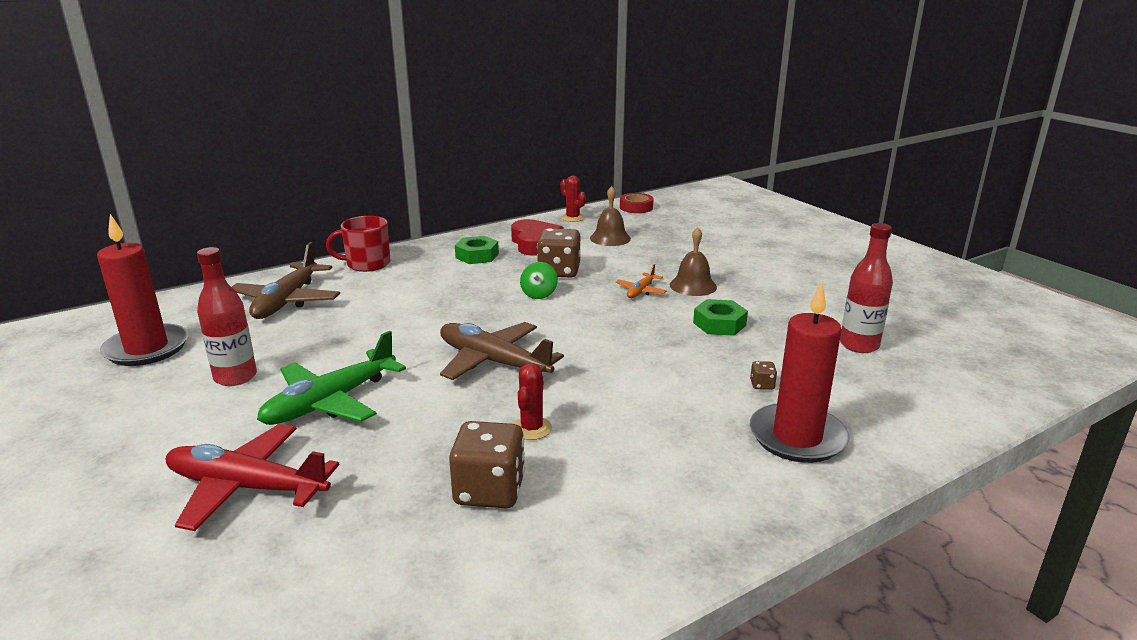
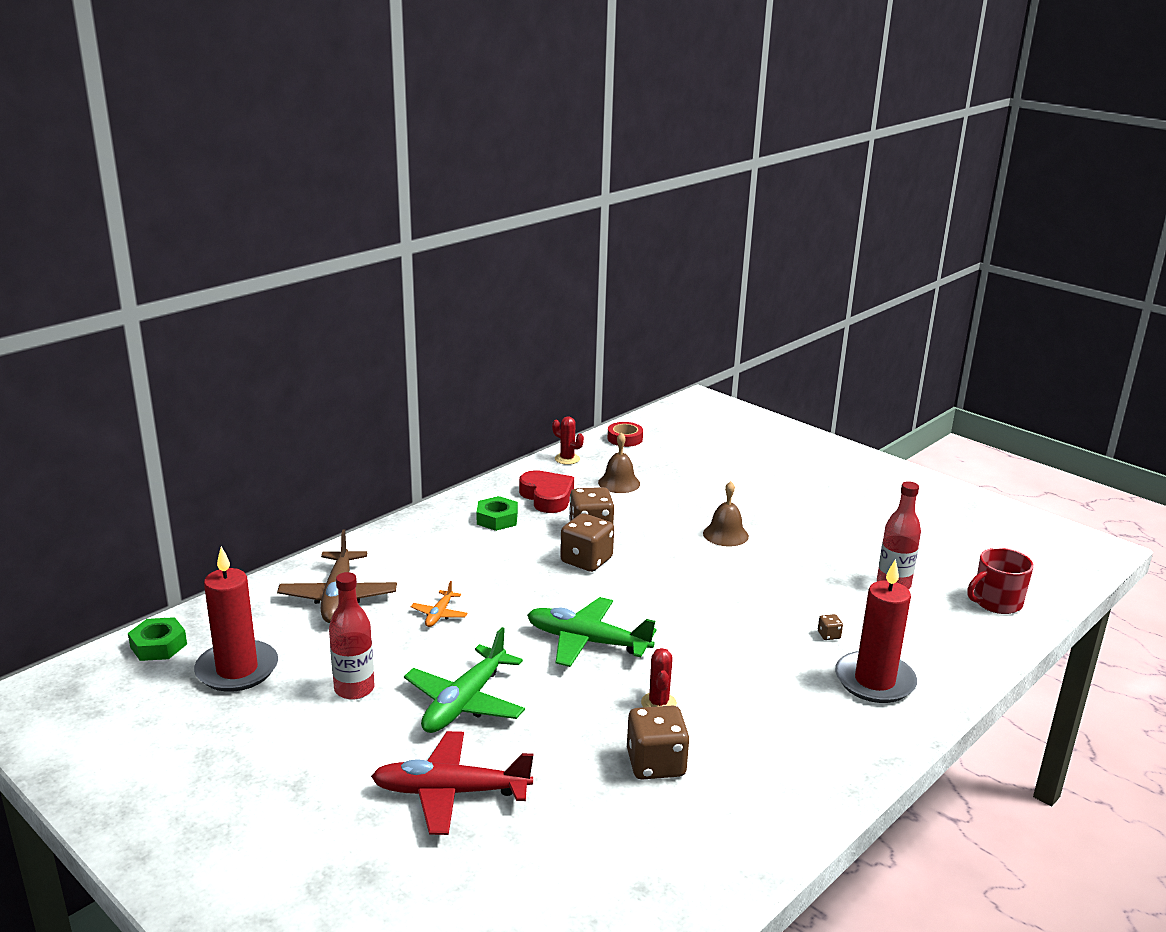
camera: 15 degrees left, 0 degrees up
(367, 264) = (389, 541): red mug -> red mug (996, 602)
(493, 362) = (587, 642): brown plane -> green plane
(539, 294) = (586, 560): green spinning top -> brown dice
(641, 291) = (680, 546): orange plane -> orange plane (439, 614)
(719, 324) = (767, 576): green nut -> green nut (158, 645)

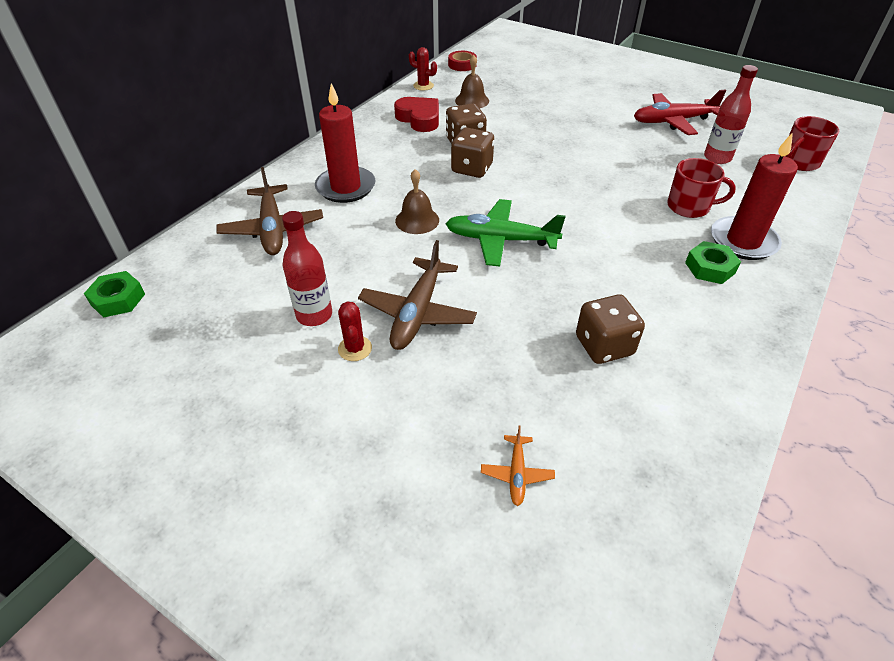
camera: 10 degrees left, 20 degrees up
(237, 670) = (199, 312): red candle -> red candle (346, 187)
(439, 614) = (366, 233): orange plane -> orange plane (517, 474)
(451, 792) = (437, 405): red plane -> red plane (673, 121)
(465, 702) = (418, 312): green plane -> brown plane
(497, 519) = (385, 142): green nut -> green nut (710, 268)
(658, 703) = (582, 288): red cactus -> red cactus (355, 348)
(725, 534) = (572, 133): brown bell -> brown bell (417, 220)
(828, 635) = (689, 207): brown dice -> red mug

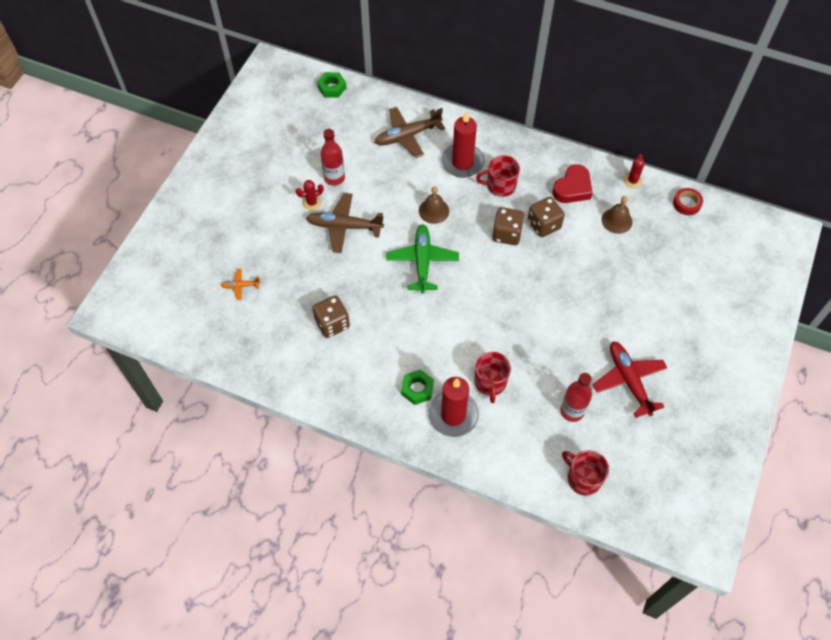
camera: 80 degrees right, 15 degrees up
(396, 164) = (500, 185): none -> red mug

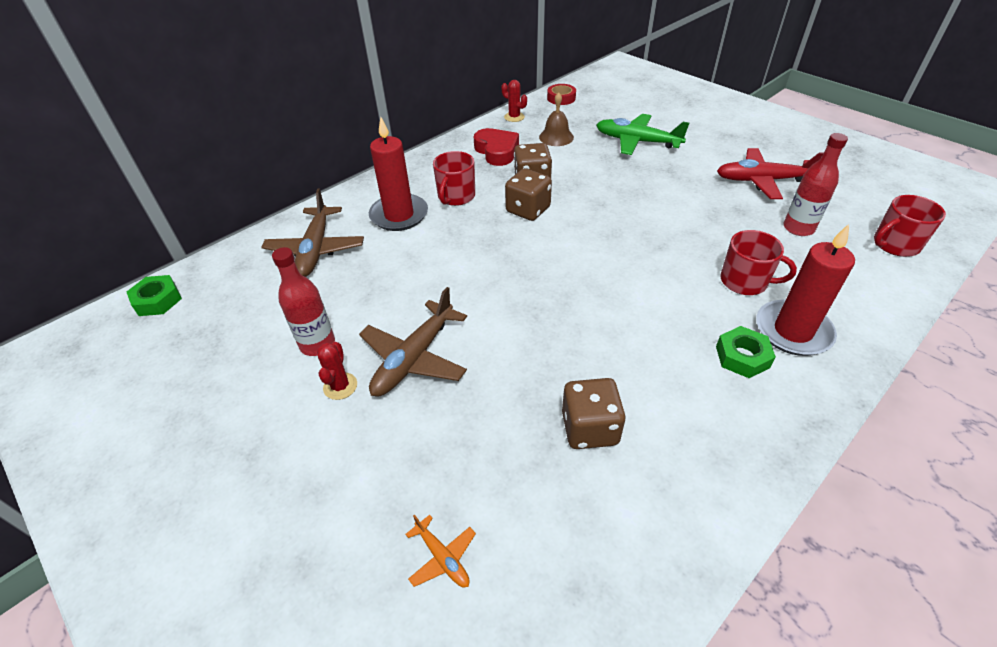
camera: 65 degrees left, 15 degrees down
(240, 286) = (442, 557): orange plane -> orange plane turned 60 degrees counterclockwise
(422, 261) = (527, 291): green plane -> green plane (637, 141)
(434, 211) = (452, 258): brown bell -> none

